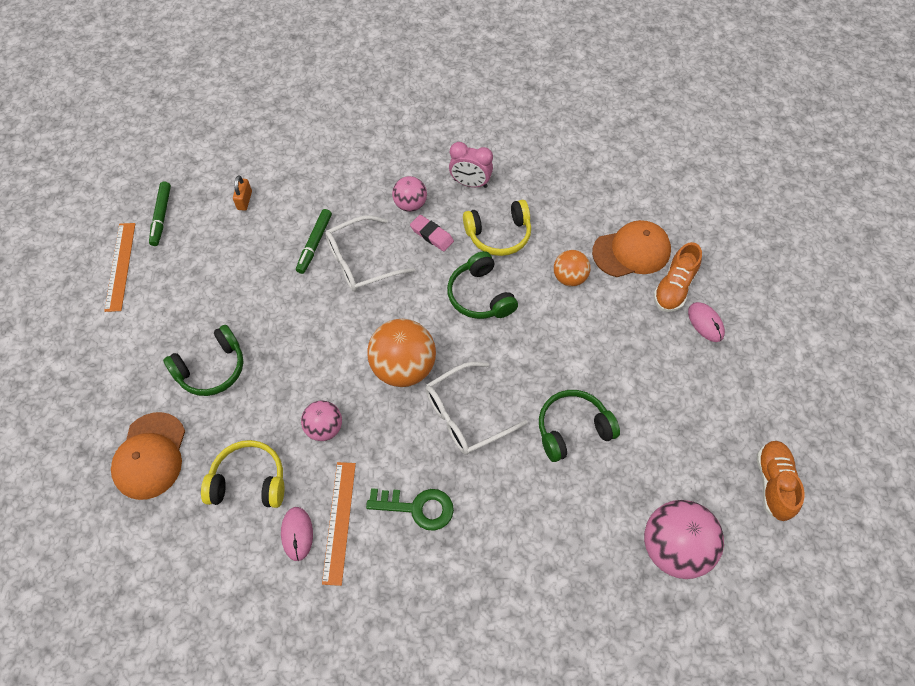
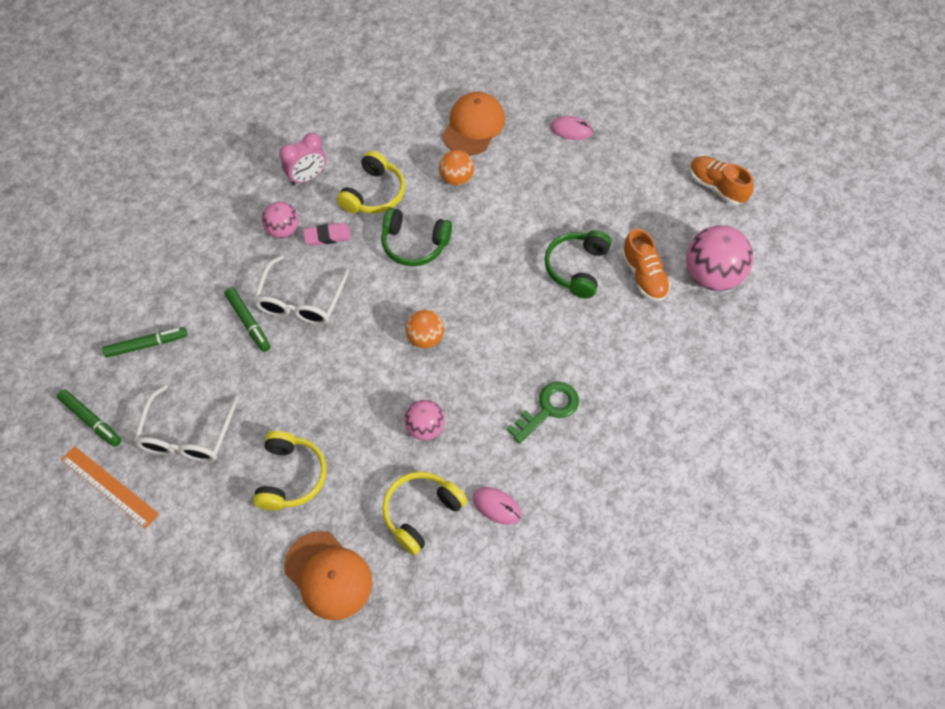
camera: 50 degrees left, 0 degrees up
(211, 369) = (291, 476): green headphones -> yellow headphones
(244, 200) = (147, 344): orange padlock -> green marker
(339, 521) = (512, 470): orange ruler -> none
(403, 368) = (425, 338): orange ball -> orange ball, size x0.58
(466, 415) = (504, 325): white glasses -> white glasses (187, 435)
(674, 288) = (527, 125): orange shoe -> orange shoe (644, 276)

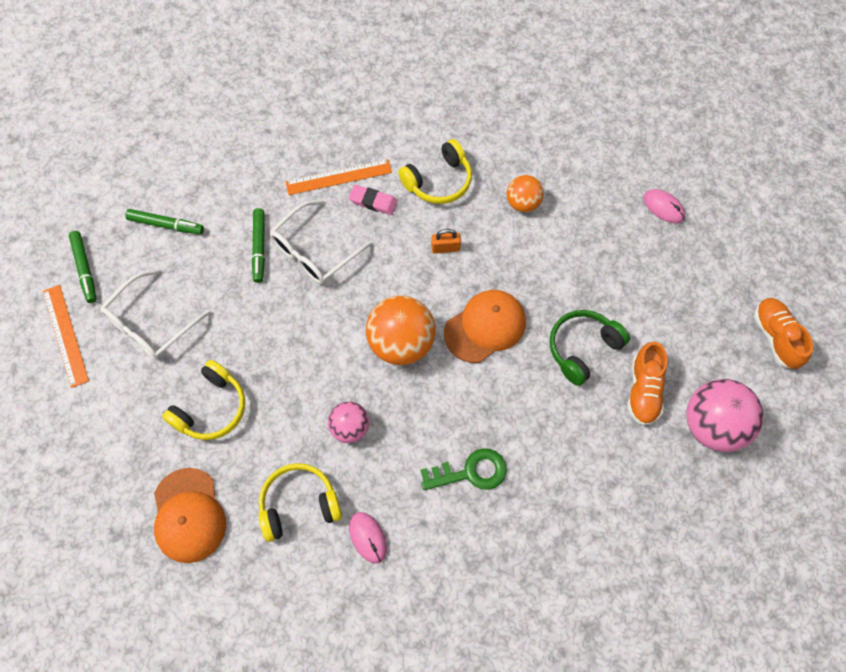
camera: 30 degrees right, 5 degrees up
(283, 230) = (338, 177): pink ball -> orange ruler
(307, 177) = (389, 137): pink clock -> none
(414, 244) = (445, 248): green headphones -> orange padlock
(425, 338) = (401, 343): orange ball -> orange ball, size x1.73
(473, 126) = (570, 159): orange cap -> orange cap (485, 327)

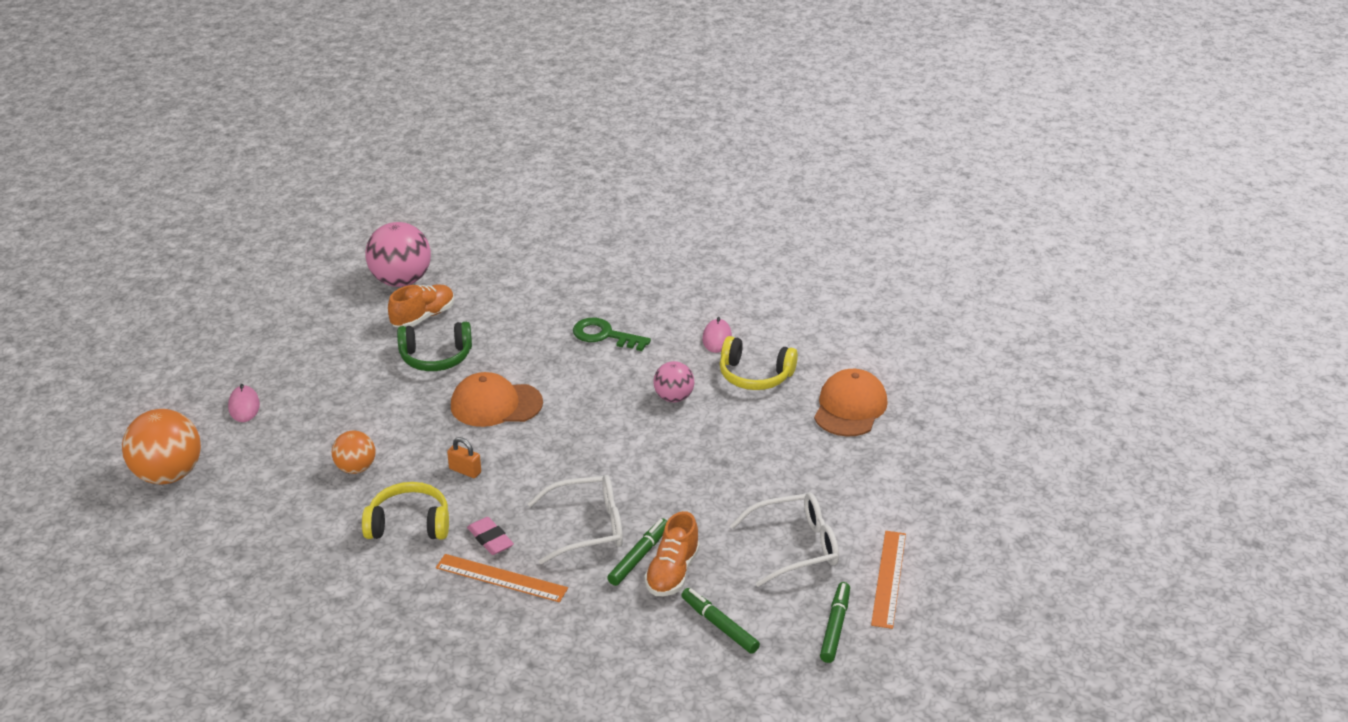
camera: 145 degrees left, 30 degrees down
(211, 408) = (782, 461): yellow headphones -> none
(401, 343) = (577, 427): orange ball -> orange ball (168, 475)
(776, 337) = (287, 298): orange shoe -> orange shoe (672, 573)

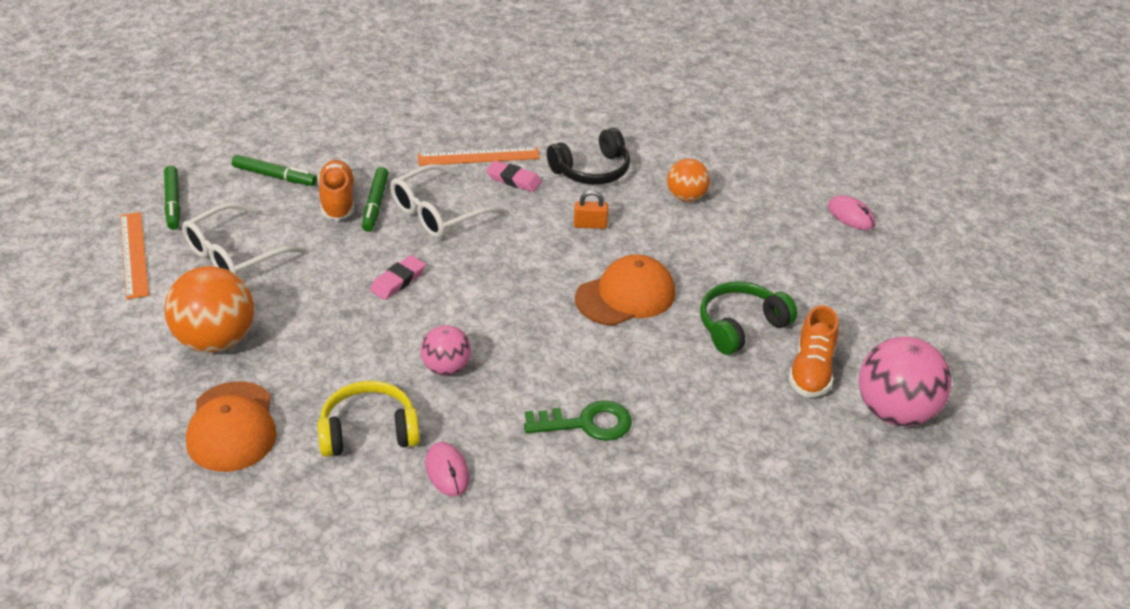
camera: 150 degrees right, 5 degrees up
(168, 475) = (827, 145): orange ball -> orange ball (216, 340)
(409, 524) = (592, 170): yellow headphones -> black headphones
(666, 475) = (398, 281): none -> pink eraser

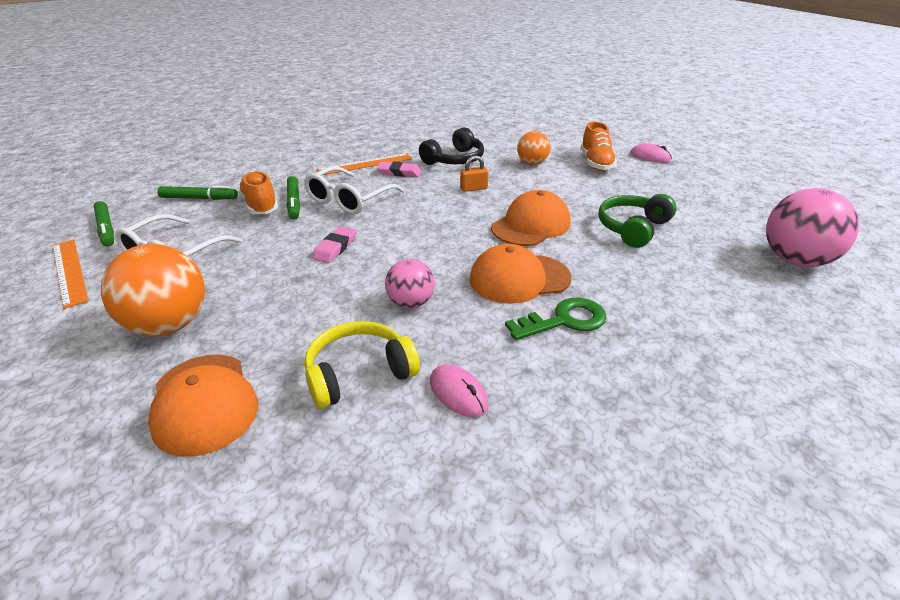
camera: 15 degrees left, 5 degrees down
(570, 364) = (519, 279): none -> orange cap
(811, 371) = (710, 246): orange shoe -> orange shoe (596, 163)

